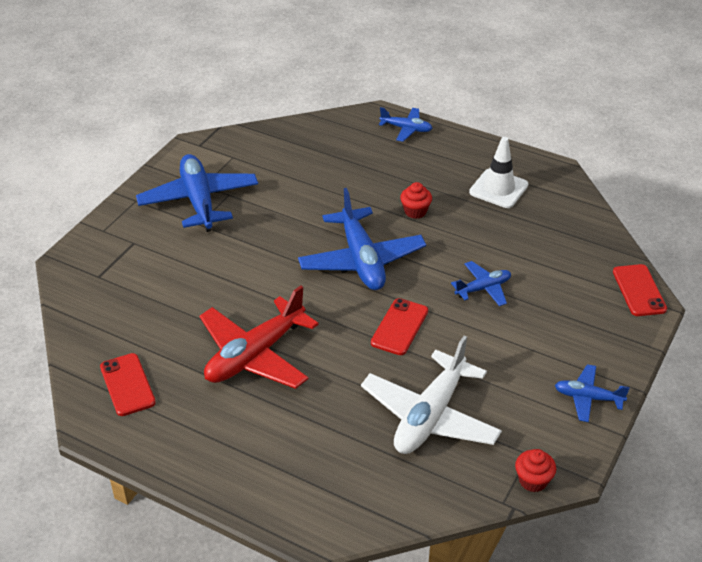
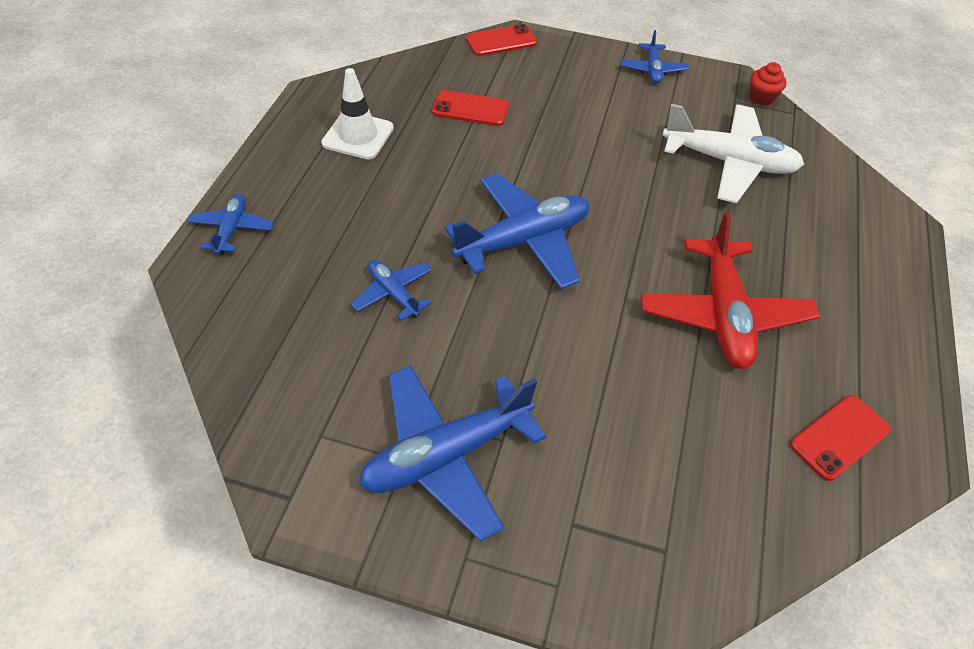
camera: 105 degrees left, 10 degrees up
(255, 355) = (723, 314): red plane -> red plane turned 60 degrees clockwise
(400, 327) = (621, 195): red phone -> red phone (470, 109)
(415, 211) = (417, 202): red cupcake -> none
(483, 288) = (536, 138): blue plane -> blue plane (393, 293)

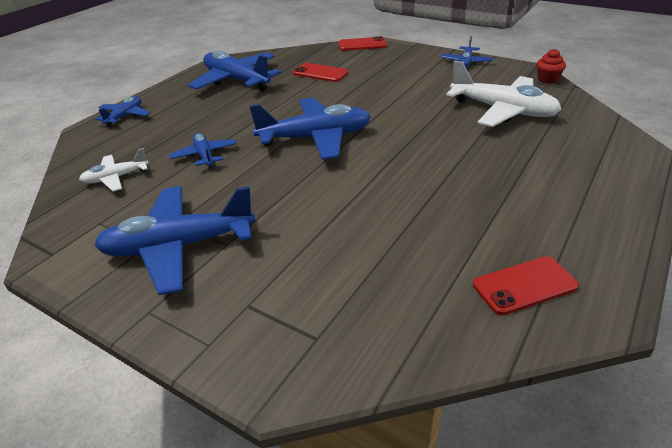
camera: 20 degrees right, 15 degrees down
(294, 353) = (116, 178): none -> white plane
(358, 136) = (236, 80): white traffic cone -> blue plane
(723, 314) = (453, 193): red plane -> none

